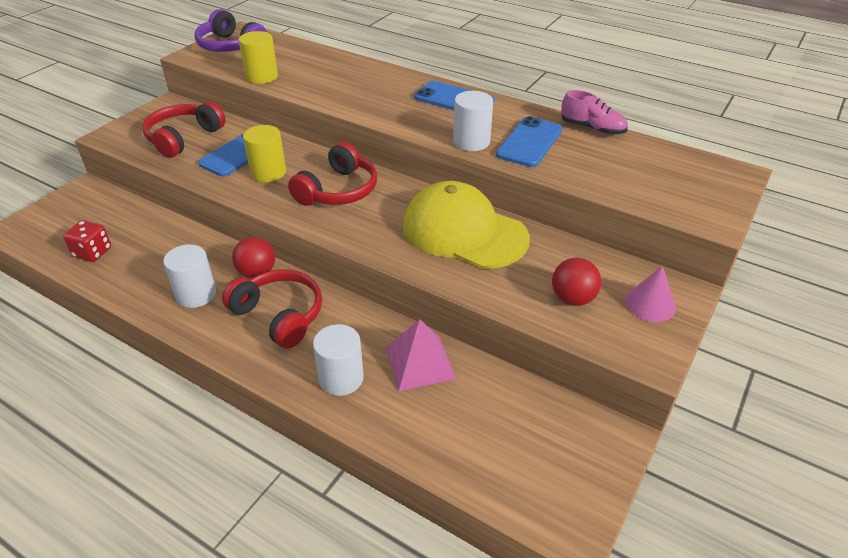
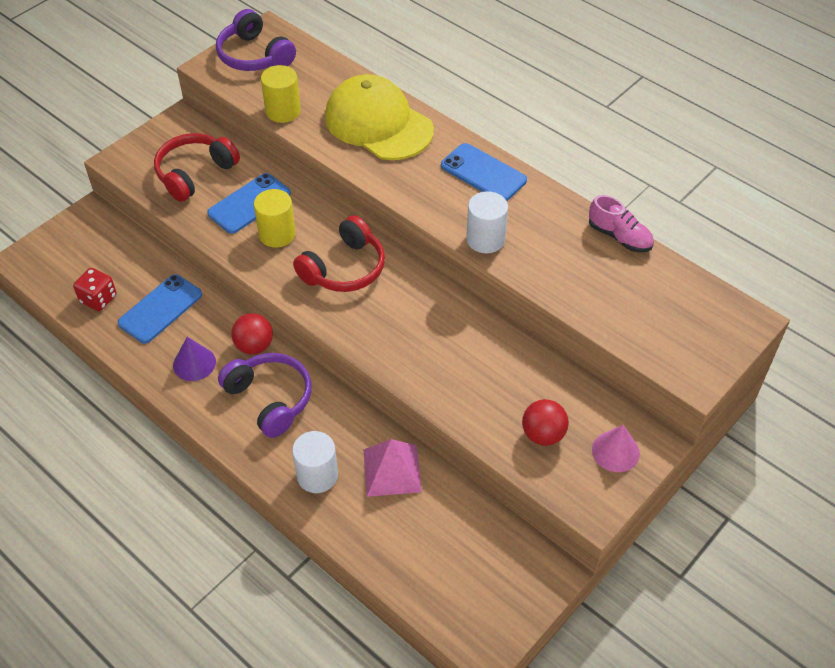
camera: 10 degrees right, 10 degrees up
(196, 294) = (194, 363): white cylinder -> purple cone
(279, 315) = (270, 399): red headphones -> purple headphones
(464, 232) = (460, 340): yellow cap -> yellow cap (378, 123)
(529, 142) = (546, 248): blue phone -> blue phone (160, 309)

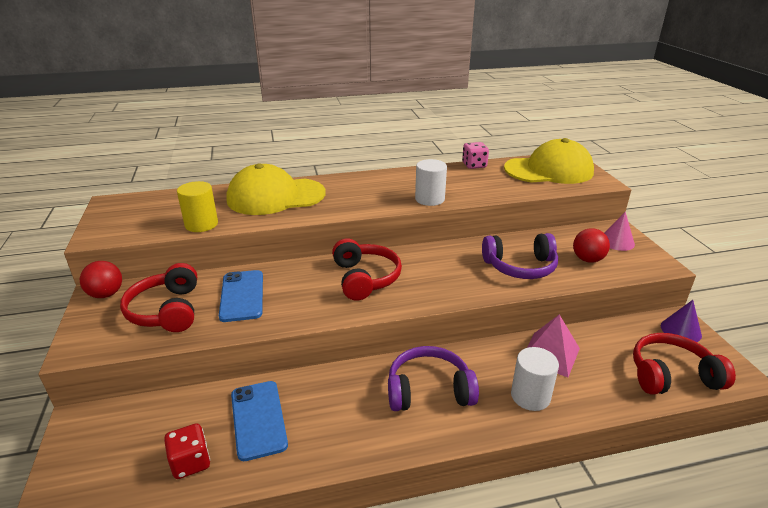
camera: 55 degrees left, 20 degrees down
(194, 363) = (345, 423): purple cone -> purple cone (680, 330)
(254, 56) = (124, 216): purple headphones -> purple headphones (520, 267)
(254, 346) = (364, 376): red ball -> red ball (106, 294)
(277, 234) = (292, 295): yellow cylinder -> none
(437, 584) = (672, 375): none -> red headphones
(483, 173) = (372, 181): blue phone -> none
(619, 237) = (474, 165): pink shoe -> pink dice
(680, 313) = (549, 170): none -> yellow cap

